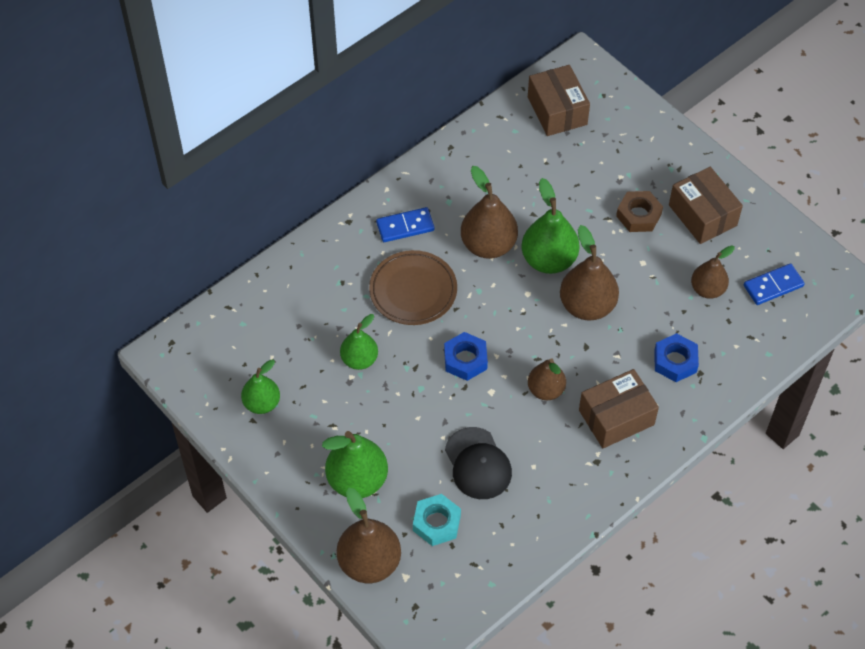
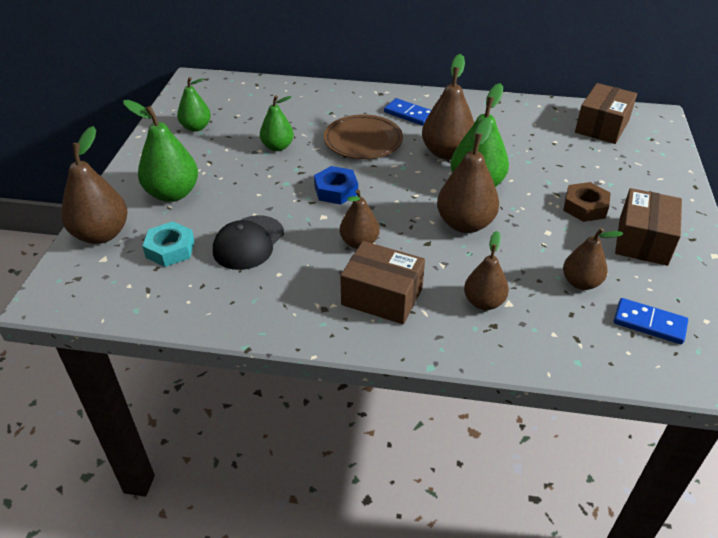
camera: 50 degrees right, 15 degrees down
(675, 361) = (483, 302): blue nut -> brown pear

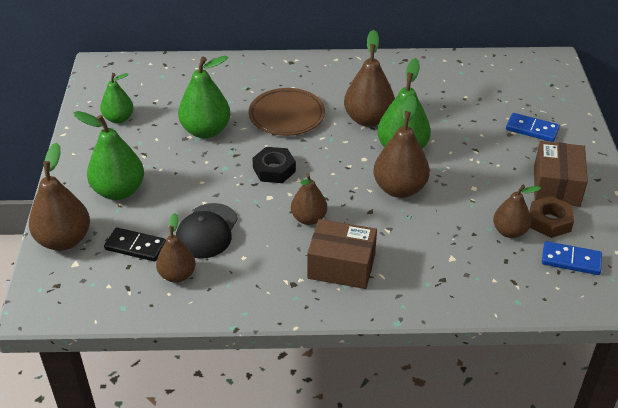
camera: 10 degrees left, 0 degrees up
(170, 249) = (135, 246): turquoise nut -> black domino
(277, 147) = (206, 131): green pear -> green pear, size x1.57
(336, 190) = (274, 169): blue nut -> black nut
(409, 114) = (324, 82): blue domino -> blue domino (532, 129)
(483, 302) = (430, 260): brown pear -> brown pear (177, 275)
(585, 207) = (502, 160): brown nut -> brown nut (550, 221)
(602, 126) = (505, 76): brown box -> none

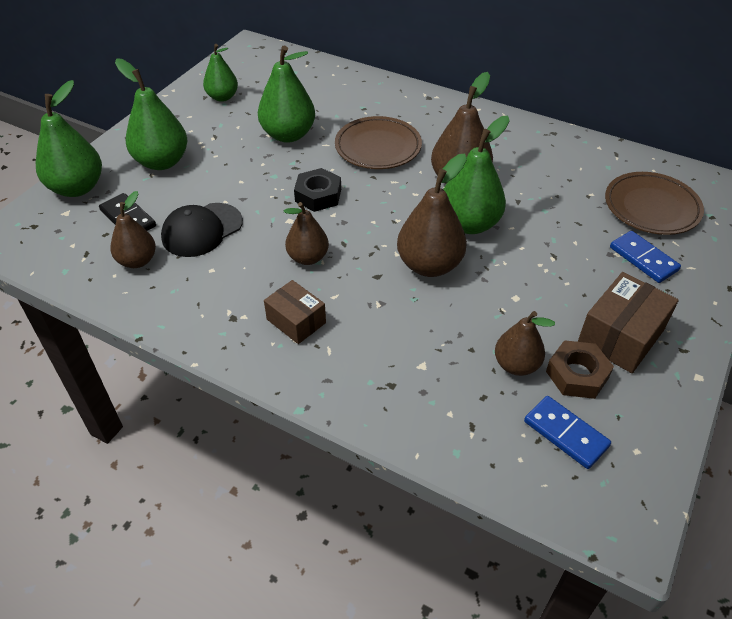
camera: 30 degrees right, 5 degrees up
(64, 240) = (77, 188): brown pear -> green pear
(341, 266) = (296, 321): brown box -> brown box, size x0.66
(510, 92) = (651, 207): none -> brown plate

